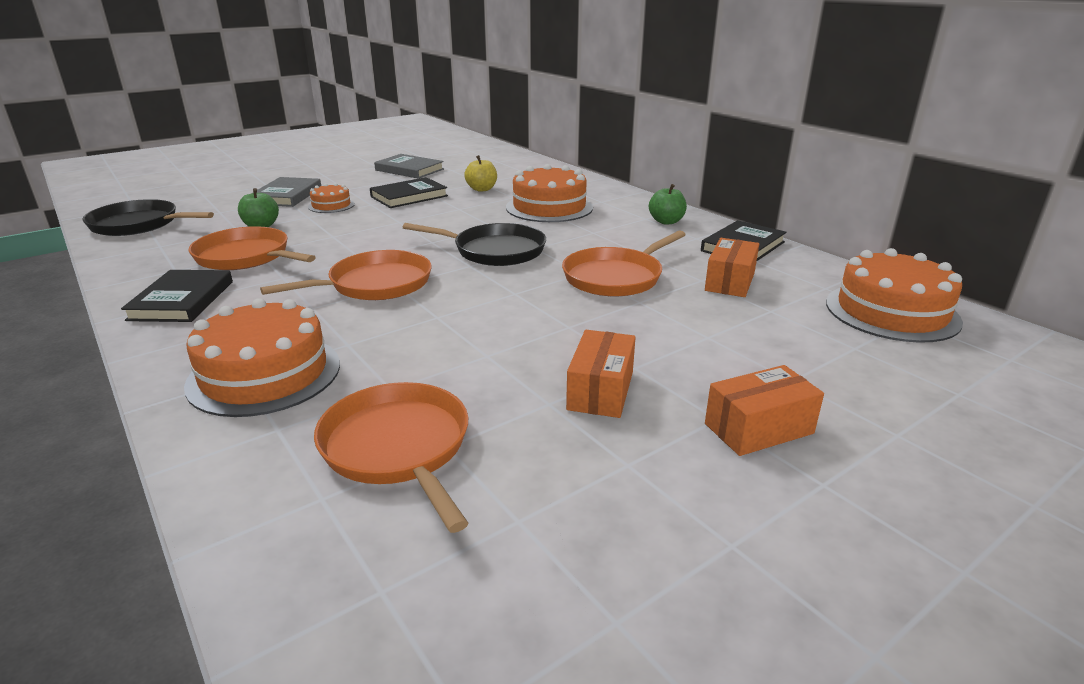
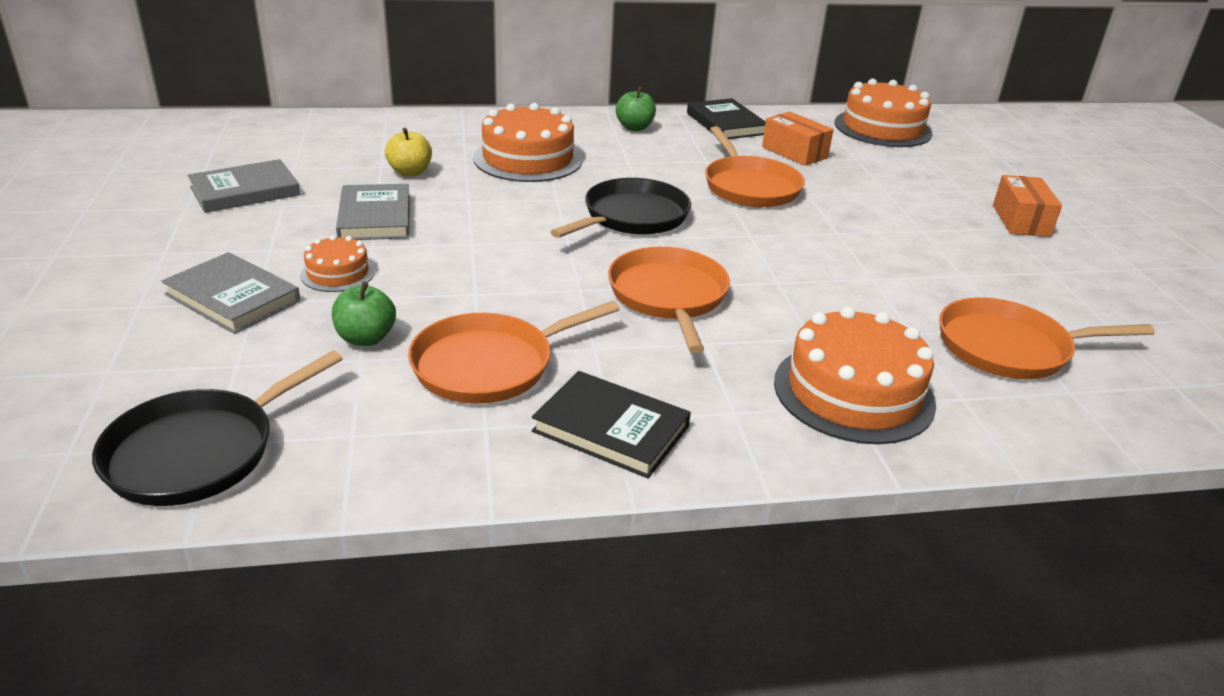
camera: 65 degrees left, 5 degrees up
(409, 196) = (375, 217): black book -> grey book
(600, 390) = (952, 252): orange box -> none

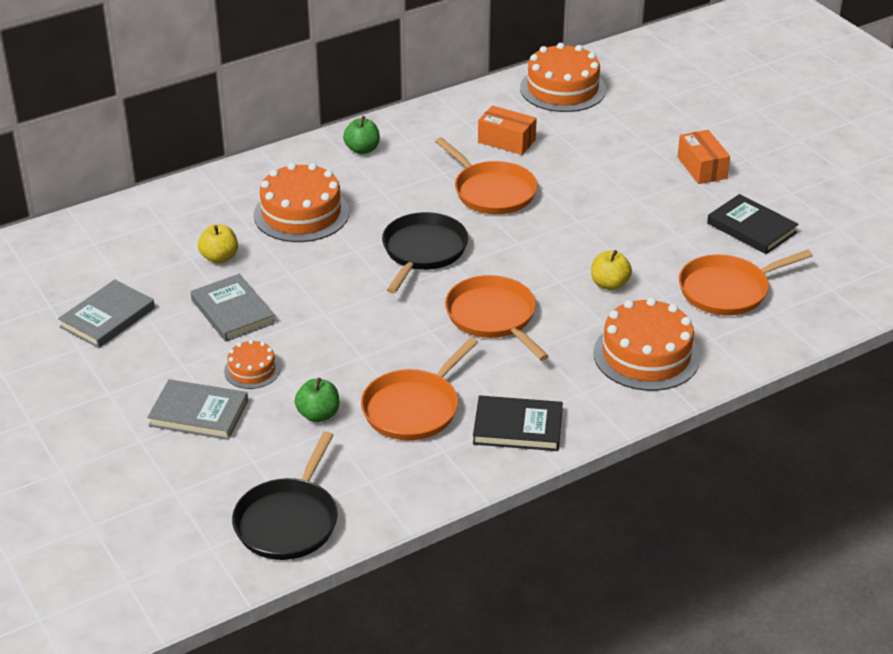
camera: 20 degrees left, 5 degrees up
(726, 123) = (434, 121): black book -> black book (751, 228)
(843, 301) = (609, 284): none -> yellow apple

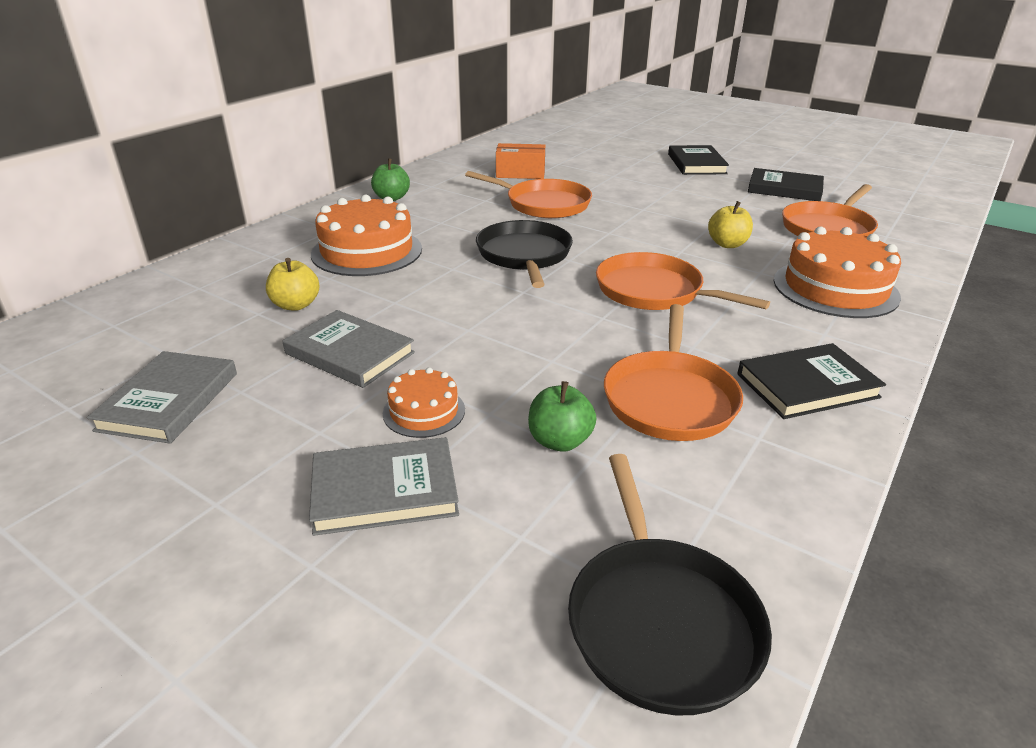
camera: 25 degrees left, 5 degrees down
(562, 89) = (532, 141): orange cake -> none
(702, 168) = (696, 164): orange box -> black book

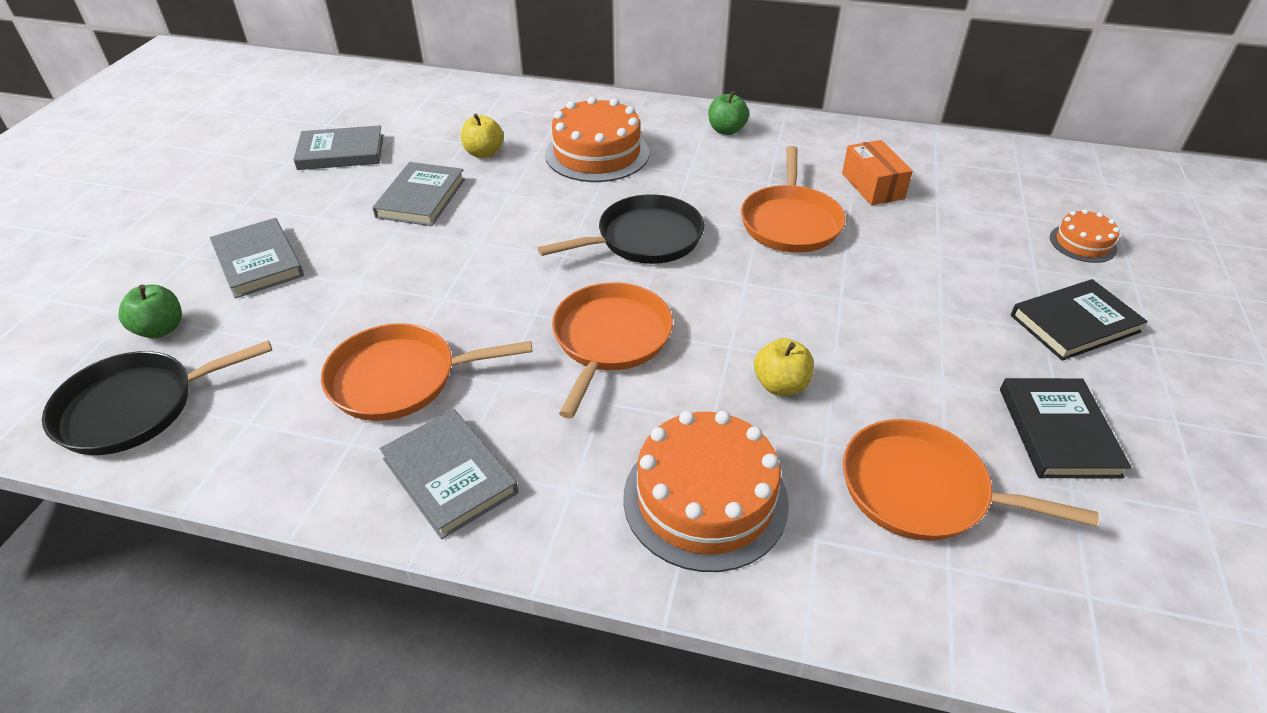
camera: 70 degrees right, 10 degrees up
(424, 411) = (351, 252): orange cake -> orange cake (1082, 243)
(560, 441) = (325, 326): green apple -> green apple (160, 329)
(807, 385) = (450, 475): black book -> grey book

